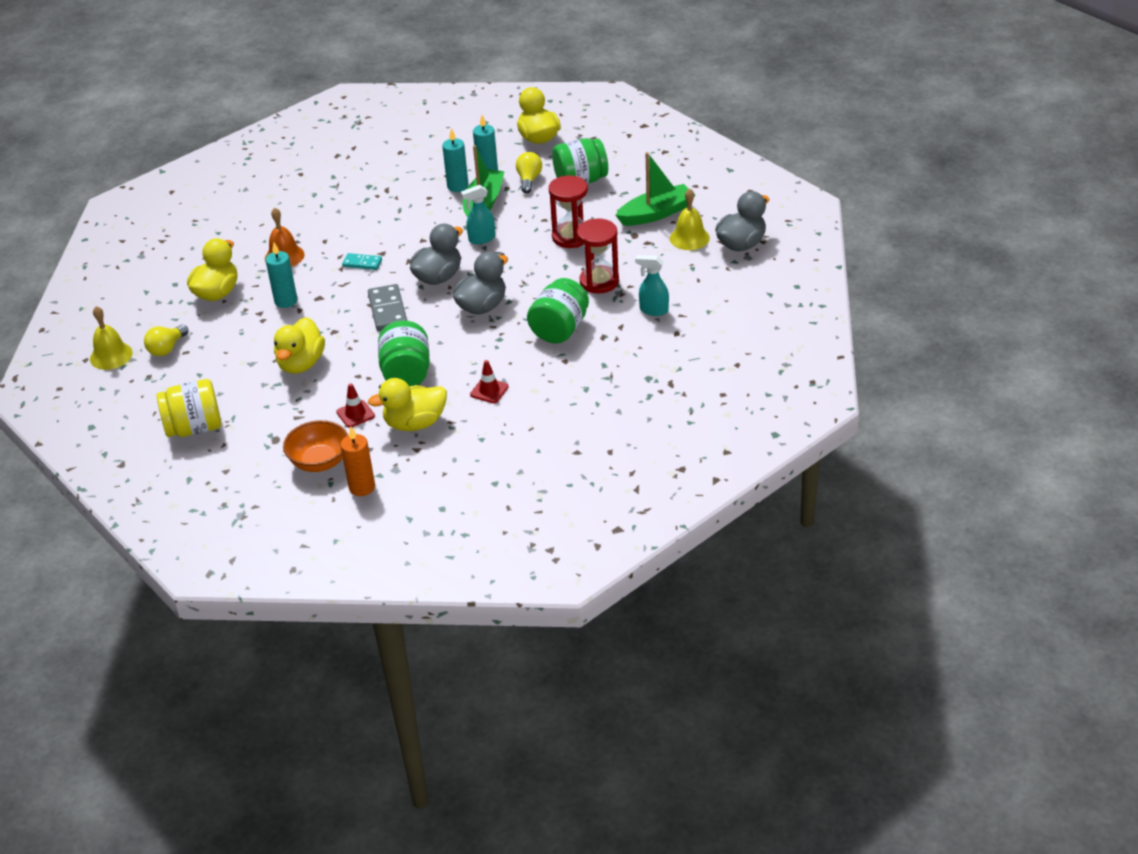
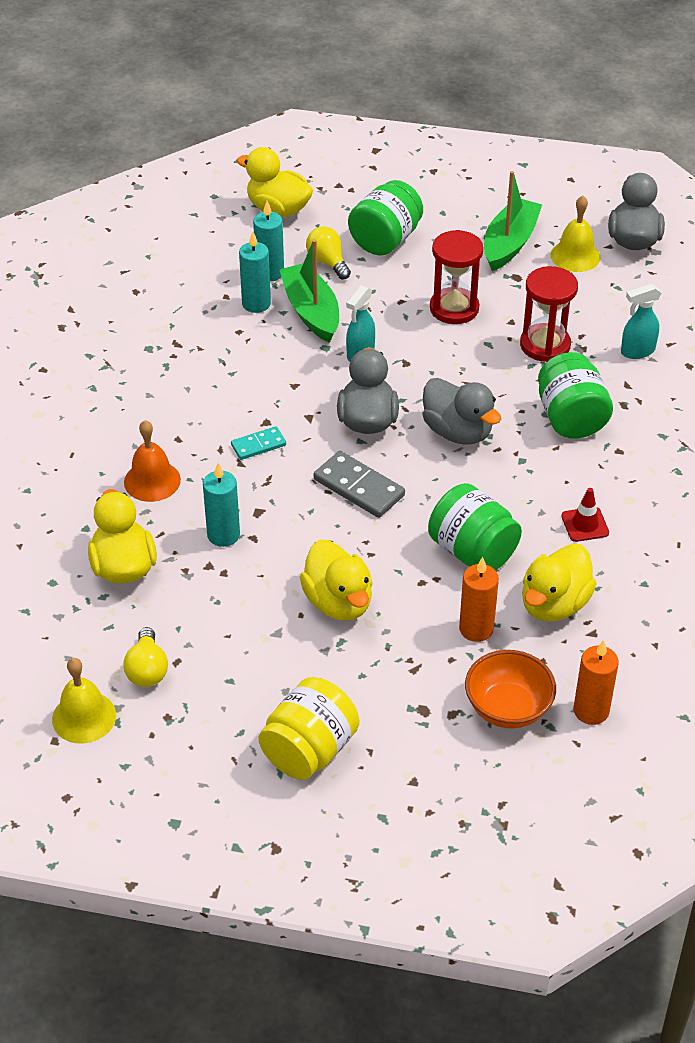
camera: 40 degrees left, 5 degrees up
(355, 414) = (476, 629): red traffic cone -> orange candle
(482, 306) = (458, 432): grey duck -> grey duck turned 135 degrees clockwise

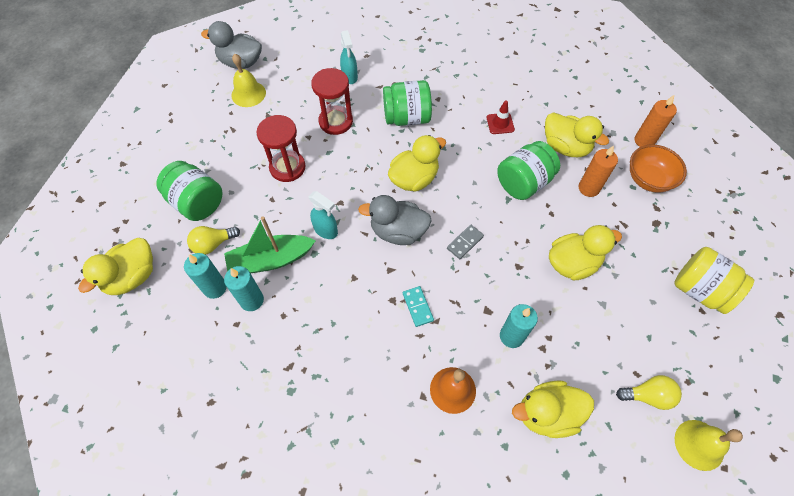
camera: 85 degrees left, 15 degrees up
(358, 487) = (465, 242): grey domino -> grey domino, size x0.60
(458, 432) = (414, 179): grey duck -> yellow duck
(509, 243) = (224, 127): green boat -> none

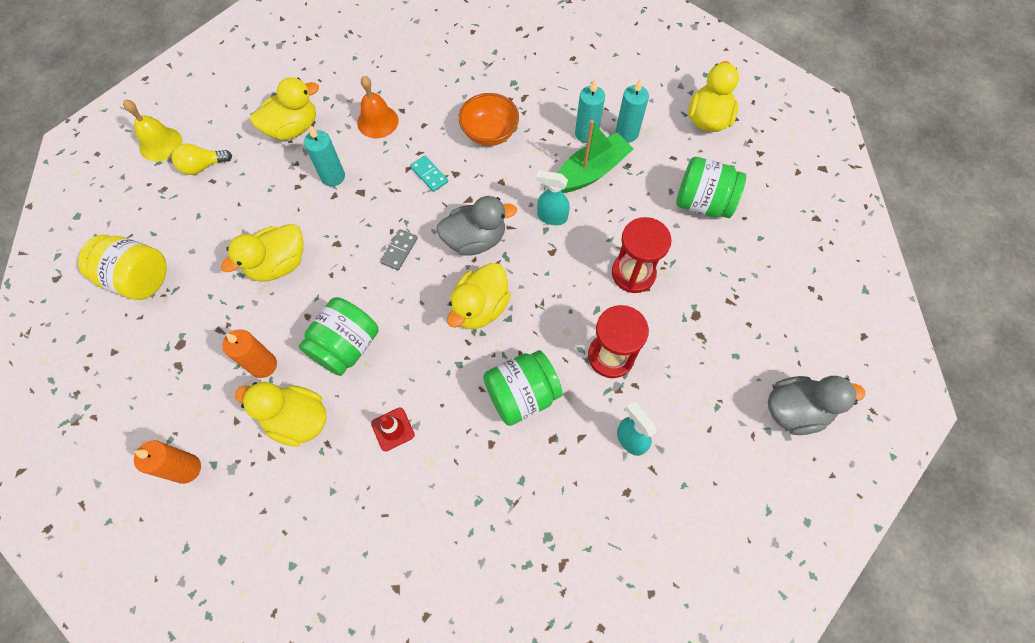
camera: 160 degrees right, 5 degrees up
(213, 244) = (656, 169): yellow light bulb -> none
(248, 94) = (747, 360): yellow bell -> none
(648, 179) = (185, 404): orange bowl -> orange bowl (489, 133)

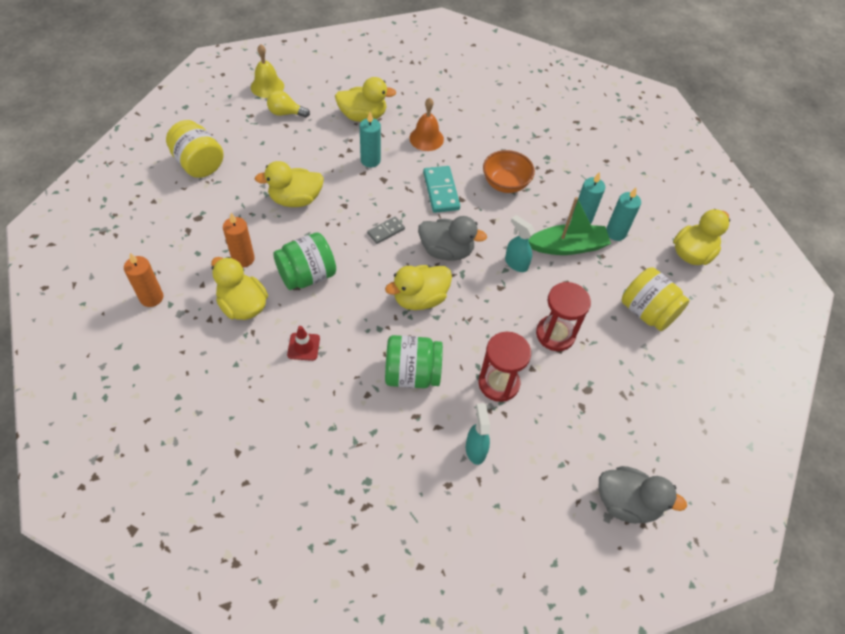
camera: 25 degrees right, 10 degrees down
(429, 175) = (441, 191): turquoise domino -> turquoise domino, size x1.66
(702, 203) = (647, 312): green jar -> yellow jar

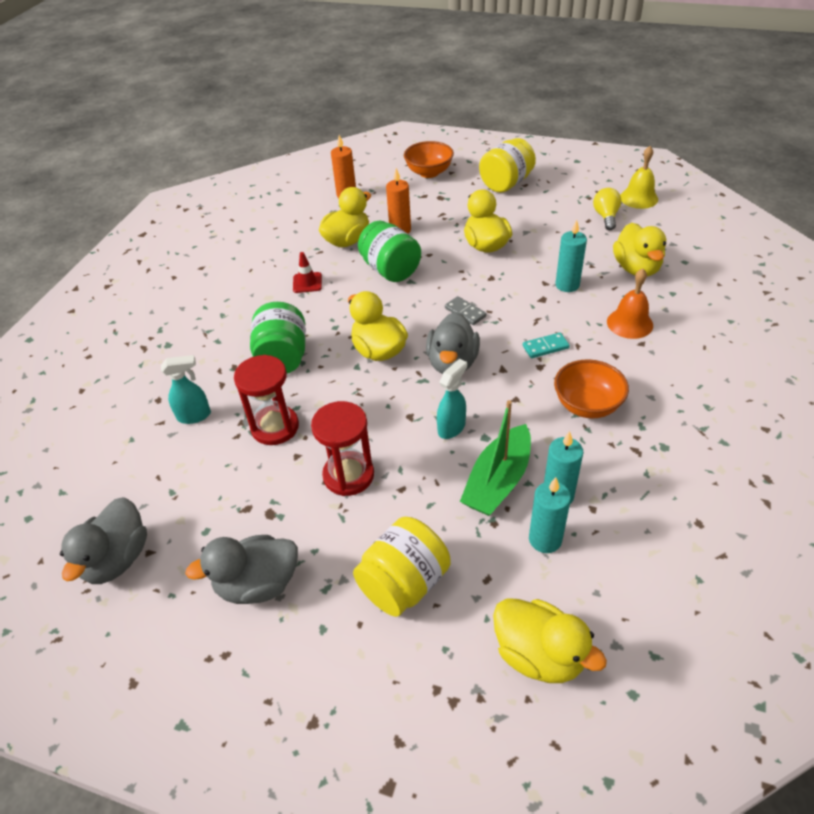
camera: 90 degrees right, 10 degrees down
(144, 219) = (429, 172): none -> orange bowl
(441, 191) = (545, 347): turquoise domino -> turquoise domino, size x0.60
(568, 246) = (498, 481): green boat -> green boat turned 45 degrees clockwise
(648, 399) = (258, 584): none -> grey duck

